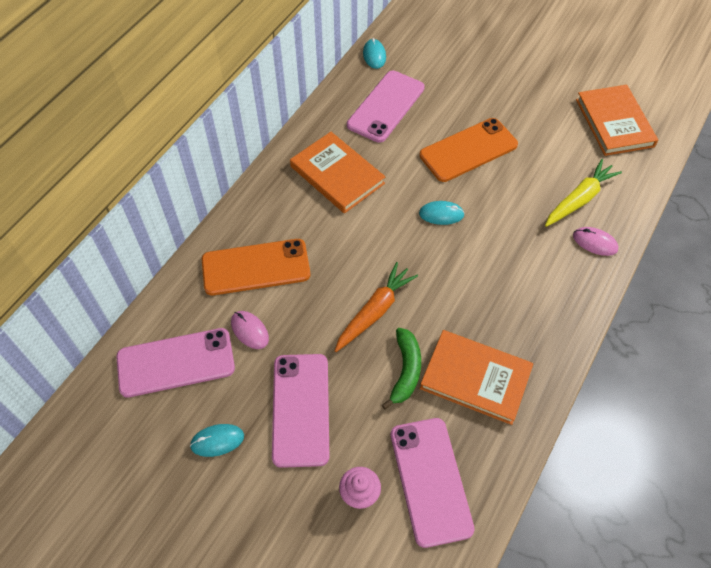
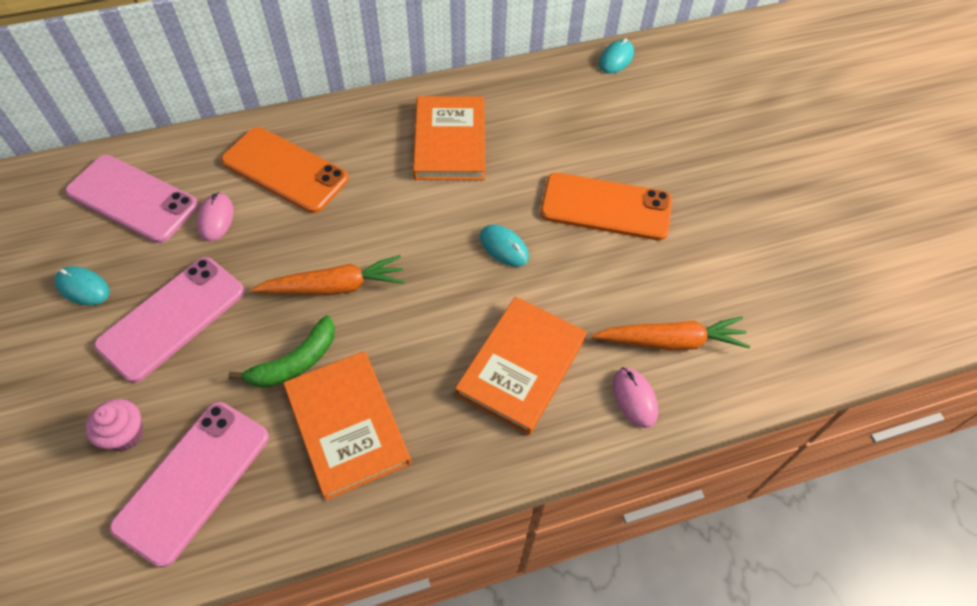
camera: 40 degrees right, 0 degrees up
(386, 106) = (571, 112): pink phone -> none
(579, 199) = (671, 341): yellow carrot -> orange carrot
(614, 123) = (811, 293): orange book -> orange book (522, 366)

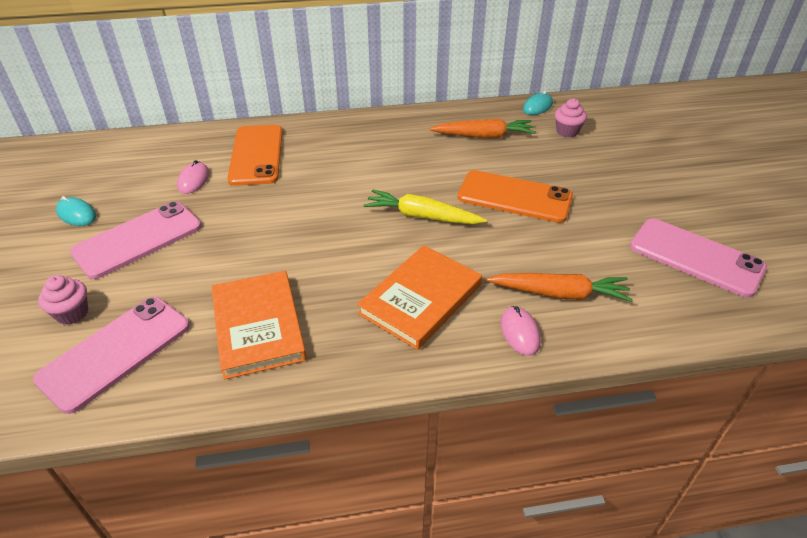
camera: 10 degrees right, 15 degrees down
(133, 199) = (134, 164): pink phone -> pink phone (695, 257)
(285, 170) = (256, 155): orange phone -> orange phone turned 45 degrees clockwise
(295, 362) = (227, 277): green banana -> none
(334, 286) = (274, 230): orange carrot -> orange carrot (484, 136)
(449, 142) = (391, 147): orange book -> none
(504, 247) = (422, 216): turquoise mouse -> yellow carrot
(655, 97) = (567, 131): none -> pink cupcake

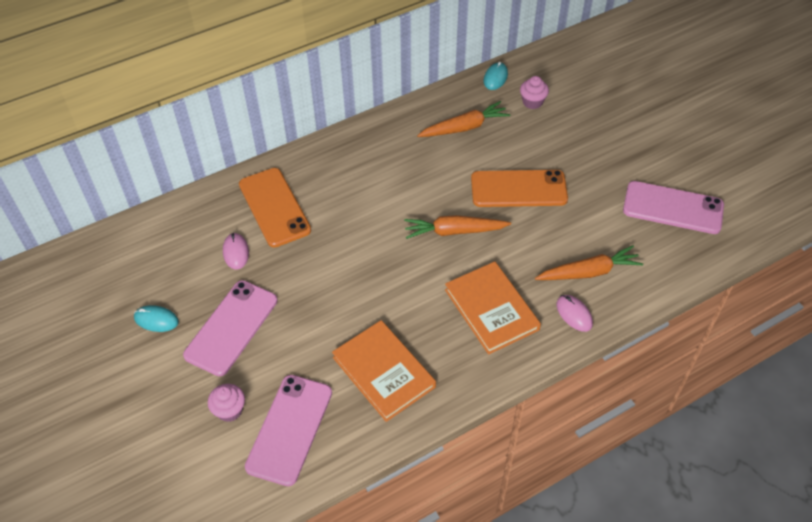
camera: 20 degrees left, 10 degrees up
(421, 299) = (491, 309): orange book -> orange book turned 45 degrees counterclockwise
(422, 216) = (454, 231): yellow carrot -> orange carrot

